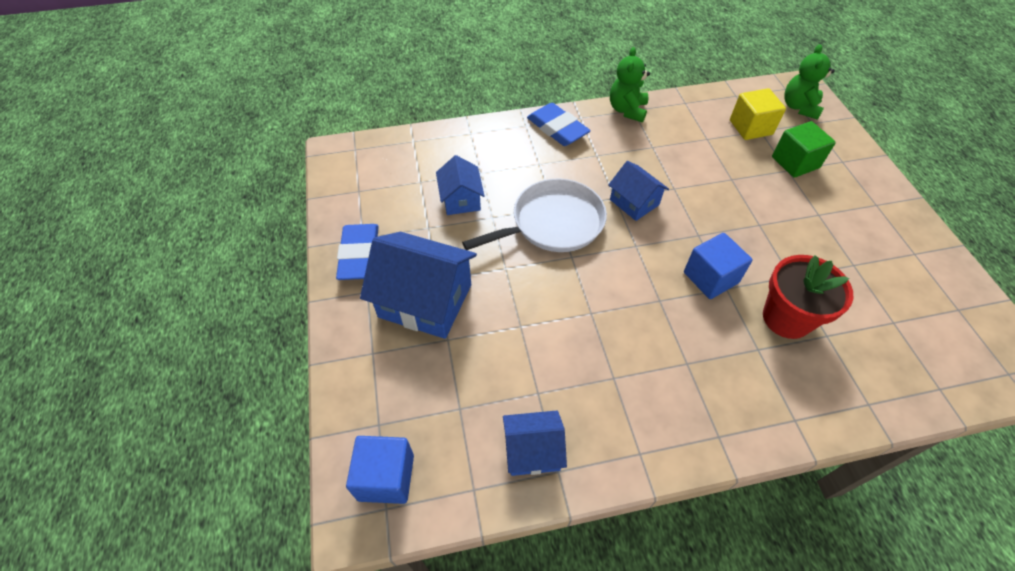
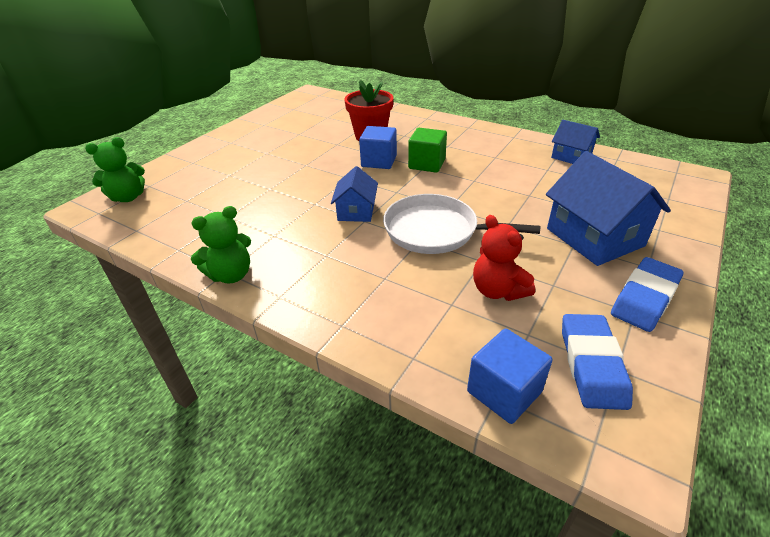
camera: 135 degrees left, 15 degrees down
(386, 477) = (672, 180): blue cube -> blue cube (504, 391)
(461, 199) = (498, 290): blue house -> red teddy bear
(557, 128) = (318, 299): blue eraser -> blue eraser (592, 364)
(750, 127) = (186, 205): yellow cube -> none
(795, 162) = (216, 175): green cube -> green cube (427, 164)

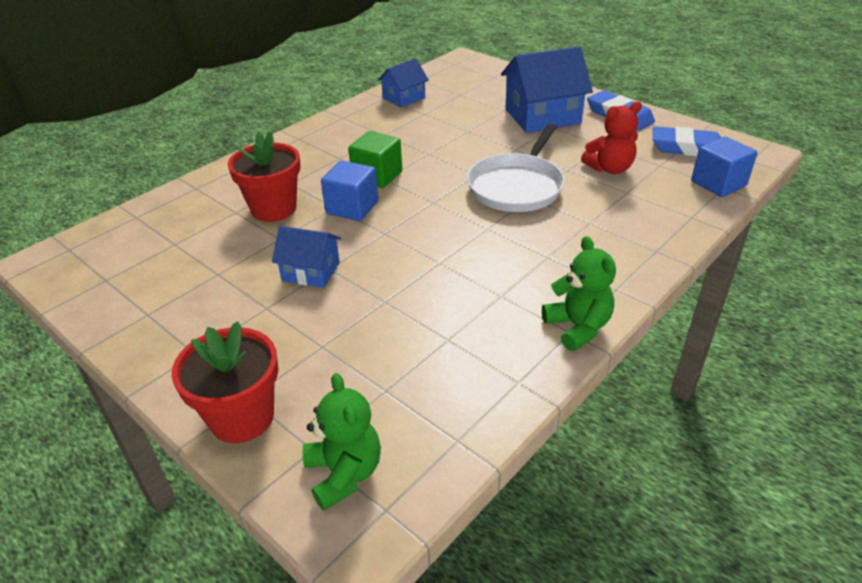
camera: 80 degrees left, 0 degrees up
(179, 163) = (242, 417): none -> red flower pot
(356, 211) = (466, 232): blue house -> blue house (311, 271)

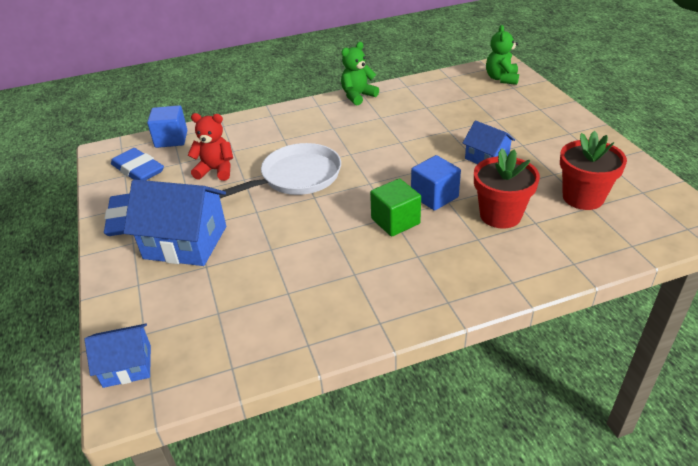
camera: 150 degrees left, 0 degrees up
(242, 417) = (544, 103): red flower pot -> red flower pot (583, 197)
(404, 98) = (284, 333): blue house -> blue house (127, 366)
(578, 327) = (358, 96): green teddy bear -> green teddy bear turned 45 degrees clockwise

